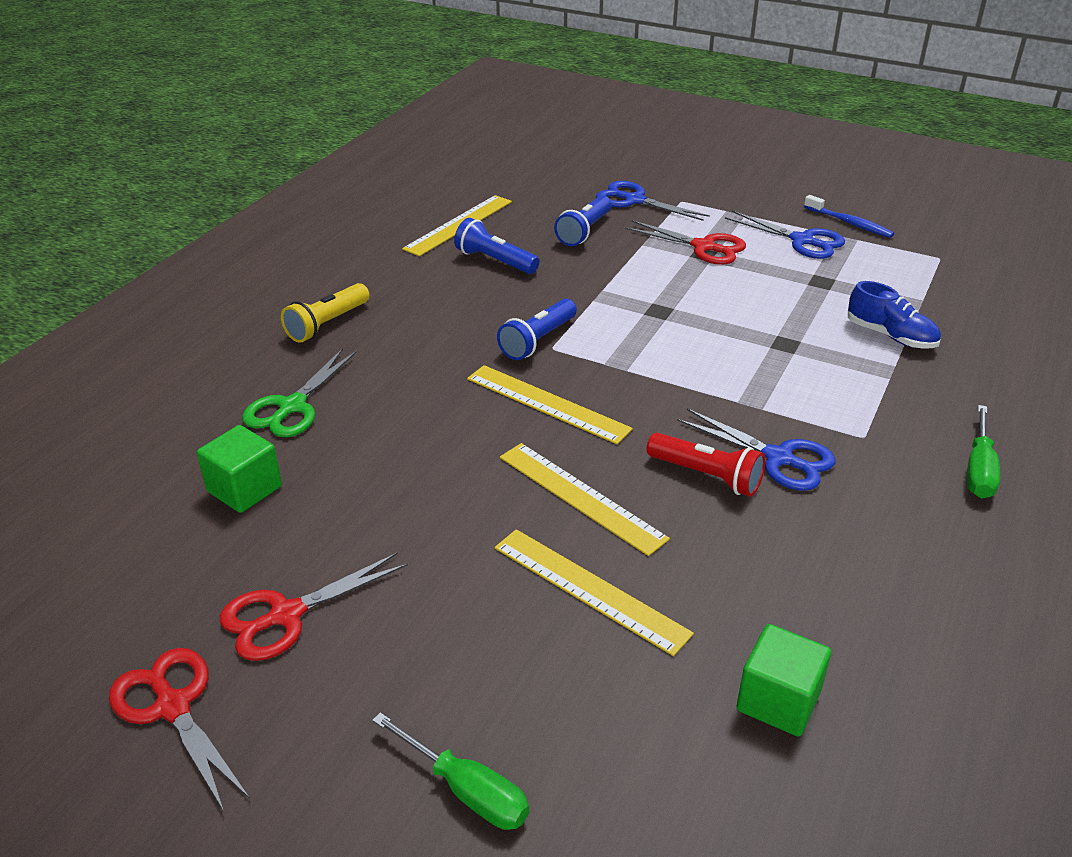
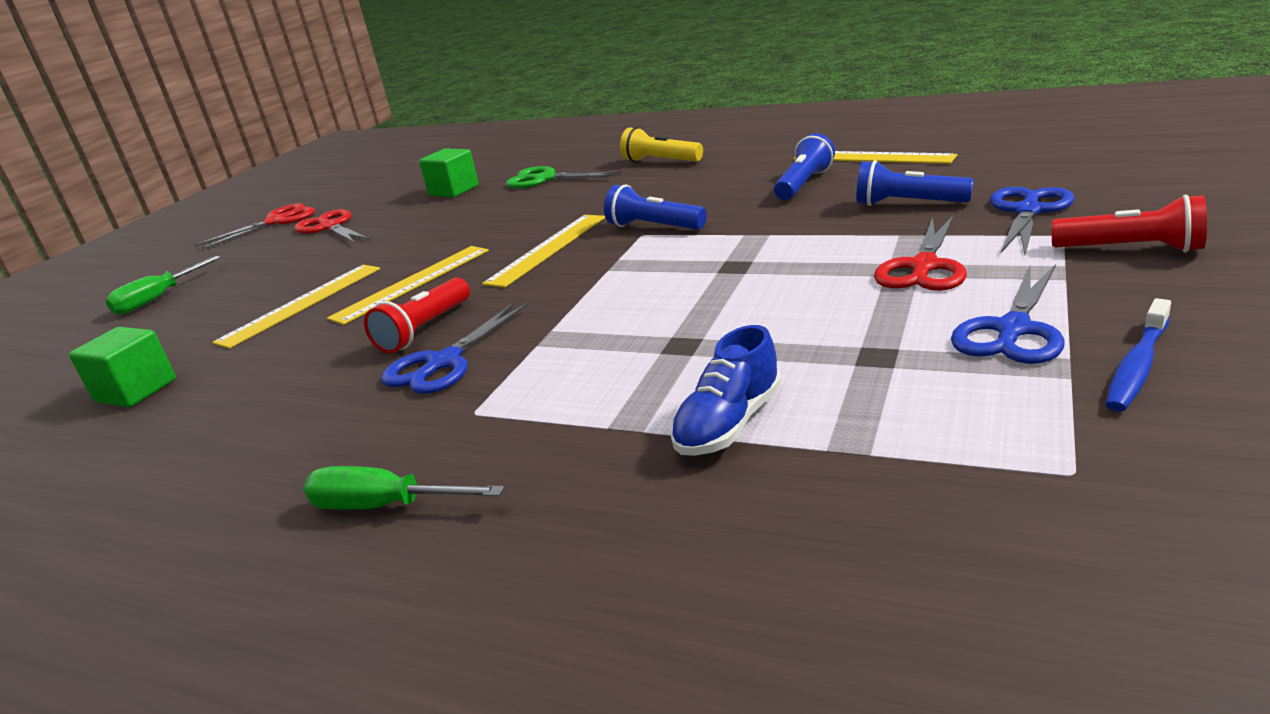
camera: 90 degrees right, 10 degrees down
(714, 190) = (1131, 249): none -> red flashlight

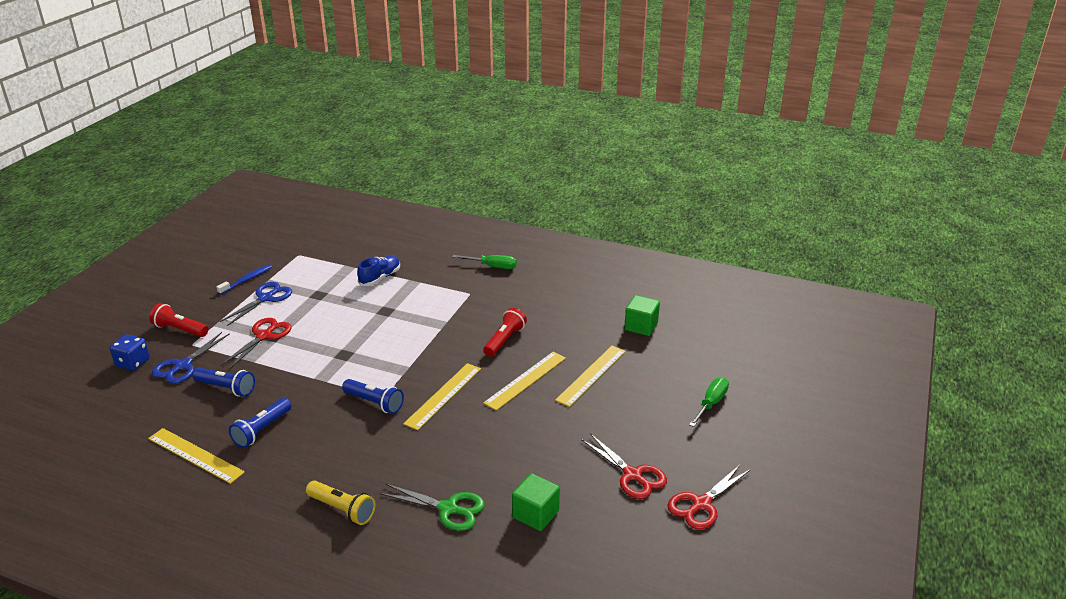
camera: 175 degrees right, 5 degrees up
(444, 362) = (488, 318): blue scissors -> none
(1133, 200) = (133, 363): none -> blue dice

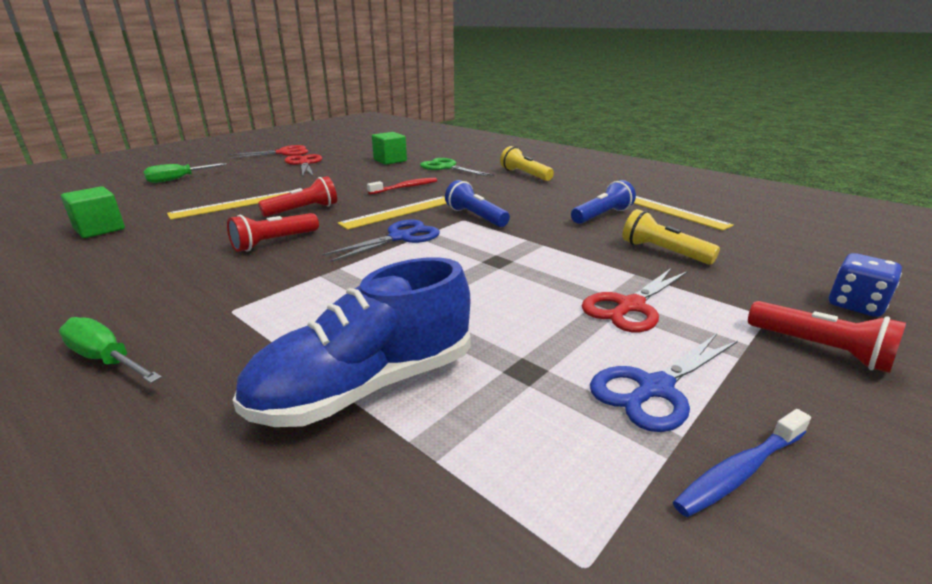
camera: 160 degrees left, 5 degrees down
(183, 366) = (754, 286): blue scissors -> blue scissors (400, 237)
(226, 388) = (663, 252): blue flashlight -> yellow flashlight
(380, 278) = (366, 386): blue shoe -> blue shoe, size x1.72
(466, 441) = (405, 187): none -> red toothbrush
(525, 380) = (303, 210): yellow ruler -> red flashlight

